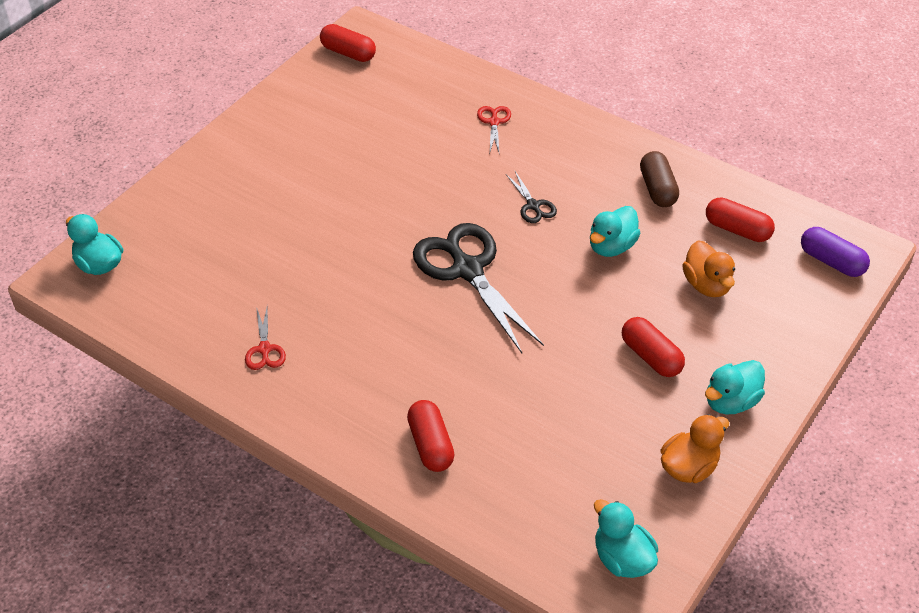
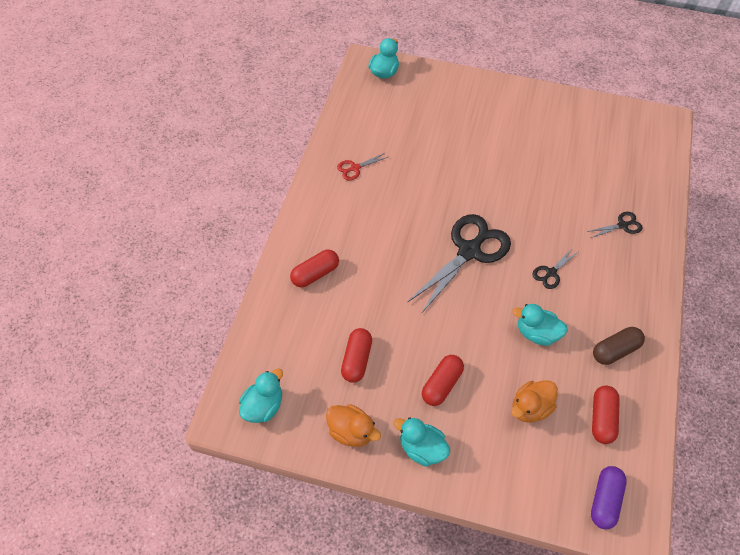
camera: 70 degrees right, 10 degrees up
(348, 53) = (638, 121): red capsule -> red capsule (356, 360)
(494, 122) = (622, 225): red scissors -> black scissors

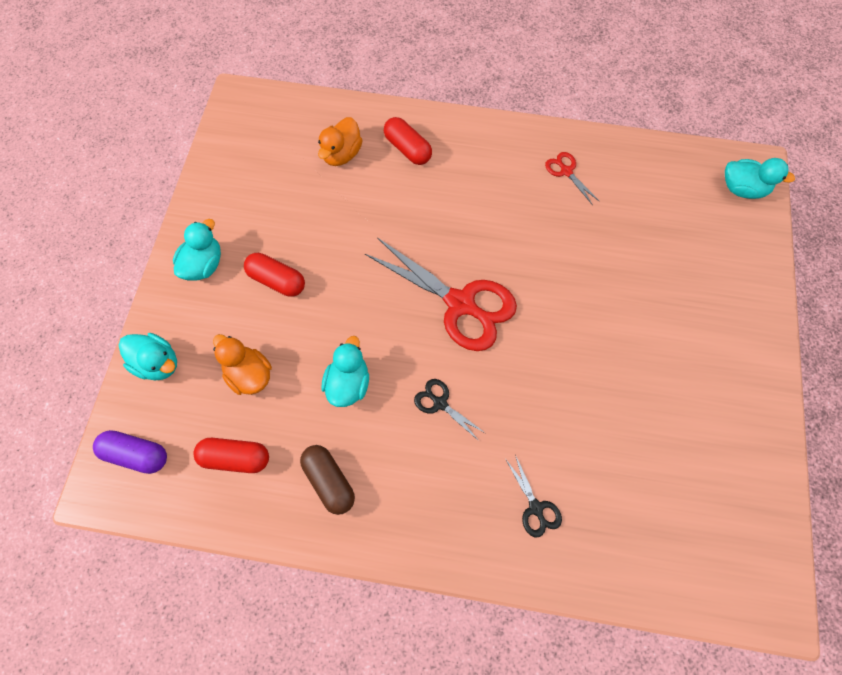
camera: 85 degrees right, 10 degrees up
(263, 406) = (251, 125): turquoise duck -> turquoise duck (158, 363)
(351, 432) = (223, 200): orange duck -> orange duck (341, 154)
(356, 360) = (304, 197): red capsule -> none
(469, 251) = (460, 303): black scissors -> red scissors

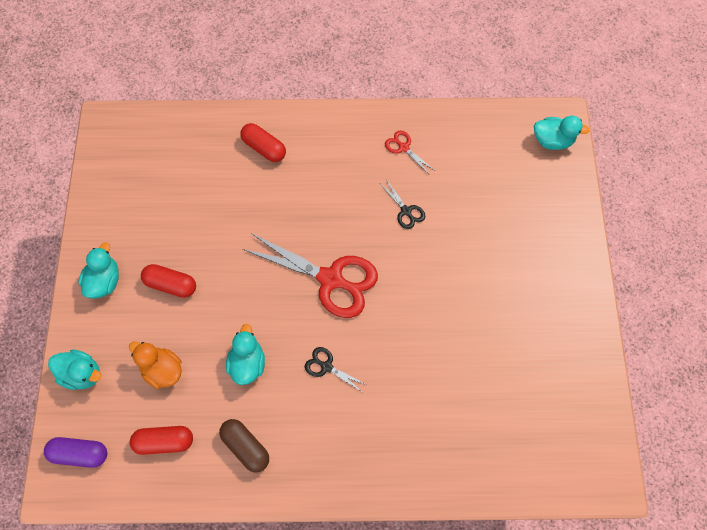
camera: 10 degrees left, 0 degrees up
(341, 154) = (207, 162): orange duck -> none
(535, 508) = (416, 438): black scissors -> black scissors (406, 211)

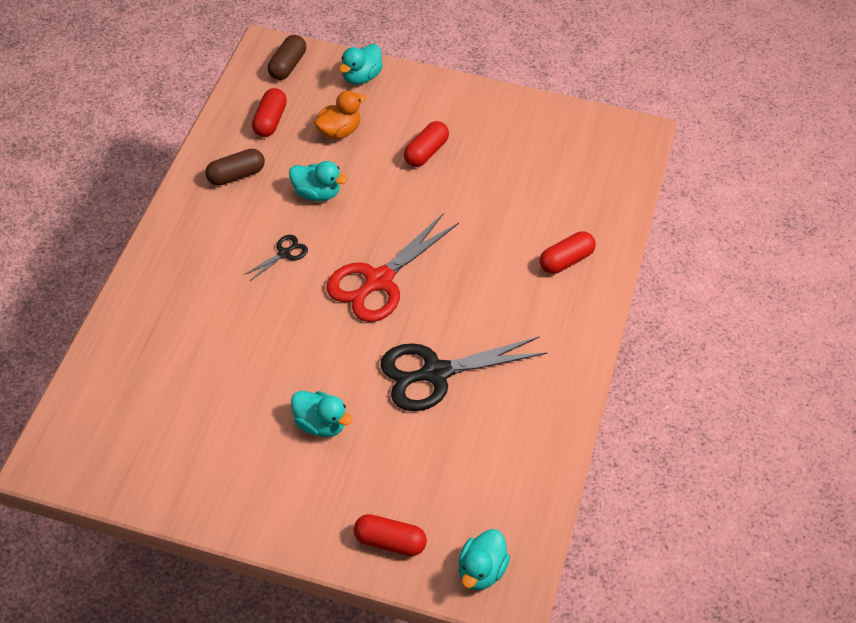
camera: 105 degrees right, 15 degrees down
(80, 454) = (287, 66): purple capsule -> brown capsule
(104, 281) = (449, 105): turquoise duck -> turquoise duck (320, 424)
(403, 148) = (524, 396): red scissors -> none
(406, 211) = (436, 373): black scissors -> black scissors, size x2.23
(557, 201) = (390, 542): none -> red capsule

